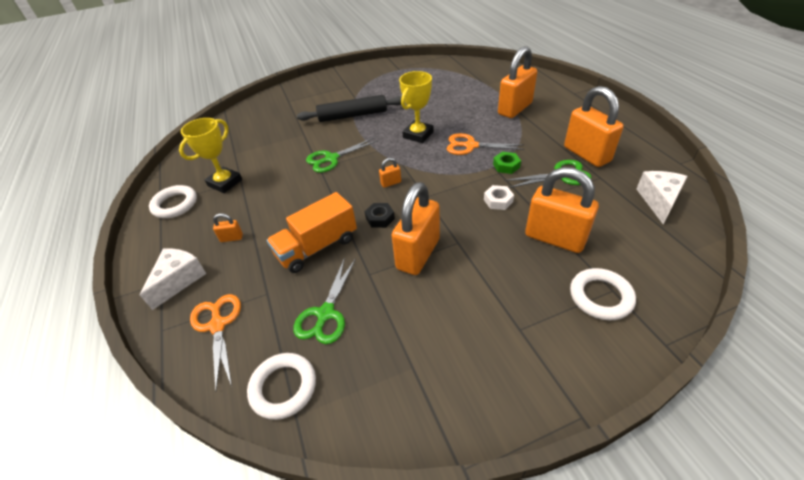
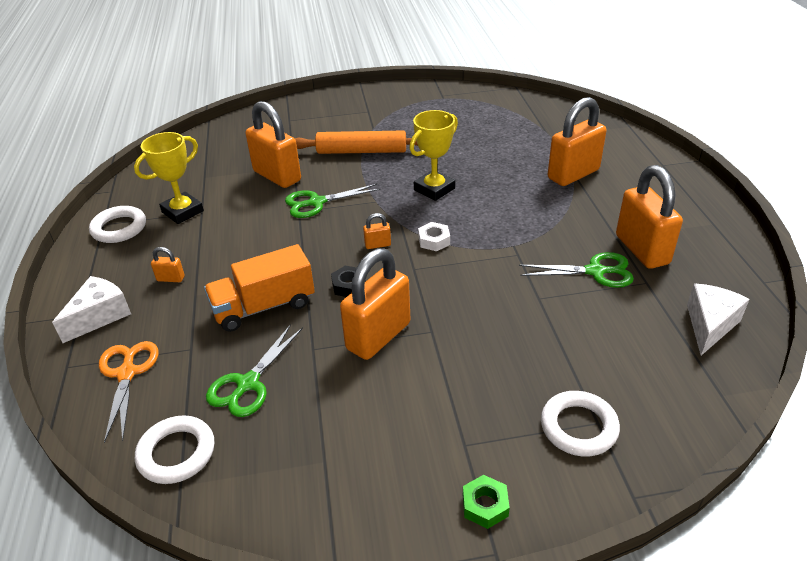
camera: 10 degrees right, 5 degrees down
(352, 115) = (362, 151): black rolling pin -> orange rolling pin
(470, 146) = (495, 214): orange scissors -> none
(498, 201) = (501, 289): white nut -> white nut (434, 240)
(506, 166) = (530, 247): green nut -> green nut (485, 505)
(555, 238) = (553, 347): orange padlock -> orange padlock (277, 176)

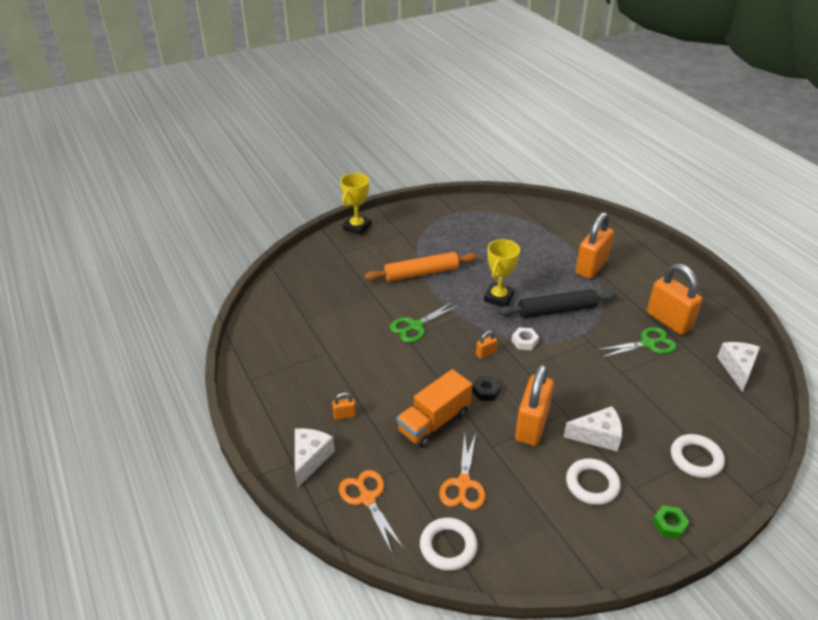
camera: 20 degrees left, 0 degrees up
(119, 228) = (267, 380): white ring -> white ring (592, 484)
(182, 212) = (311, 355): yellow trophy -> yellow trophy (357, 227)
(248, 384) = (463, 484): green scissors -> orange scissors
(277, 176) = (367, 308): orange padlock -> none
(456, 367) = (597, 436): none -> white cheese
(497, 213) = (556, 310): none -> black rolling pin

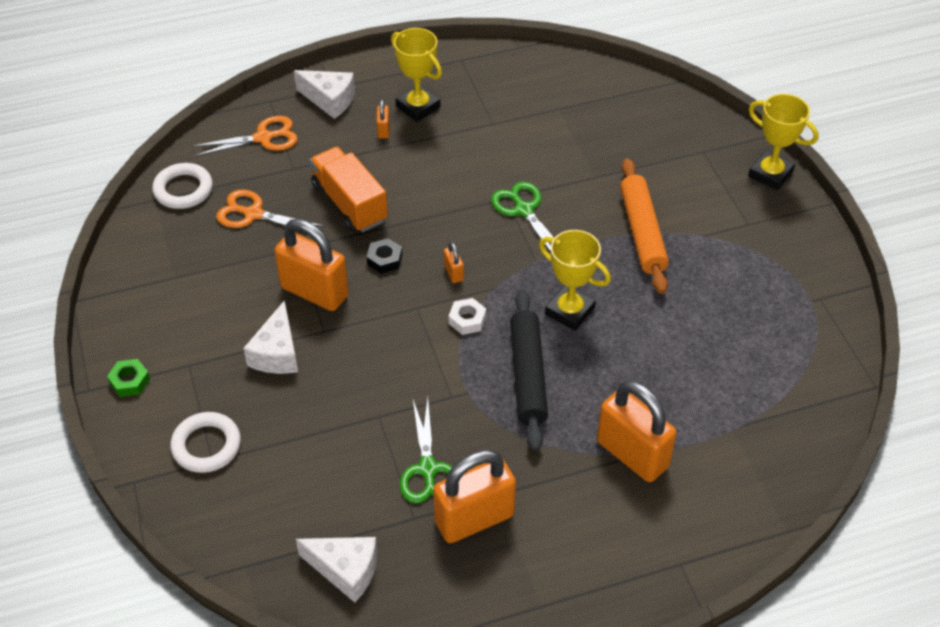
camera: 100 degrees right, 10 degrees up
(313, 398) = (418, 107): none -> yellow trophy
(592, 484) = (210, 326): white ring -> none

